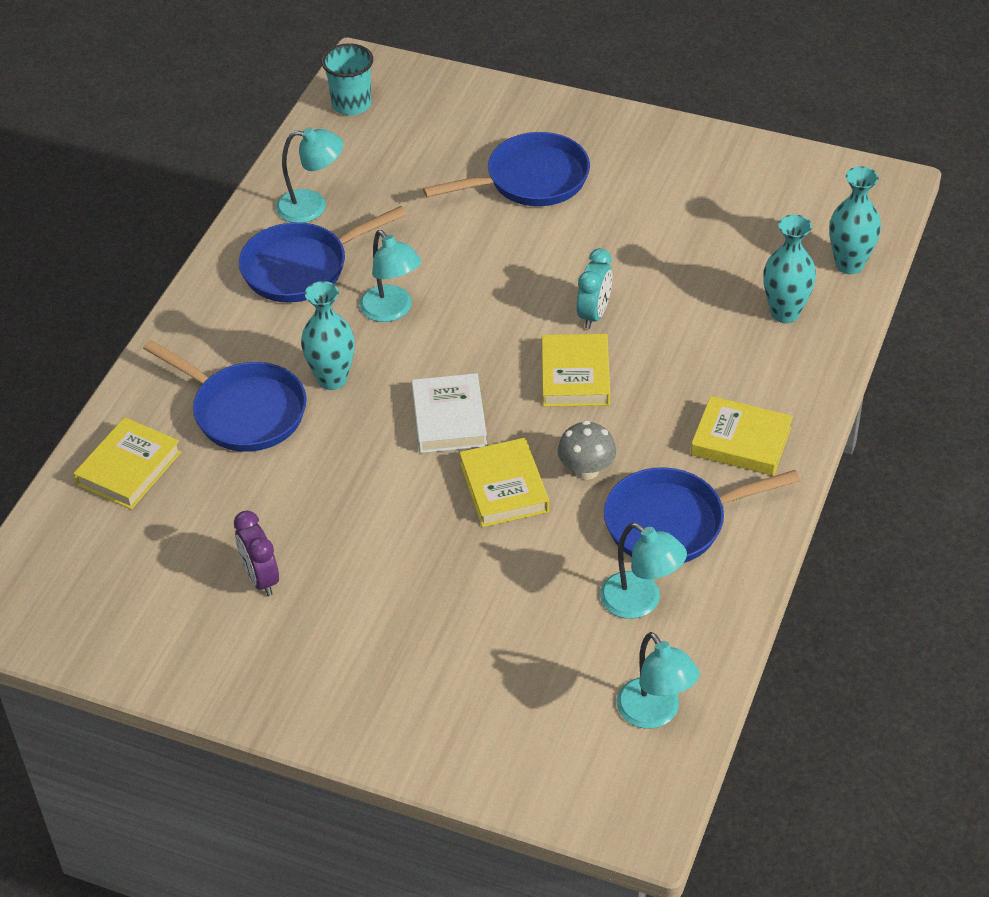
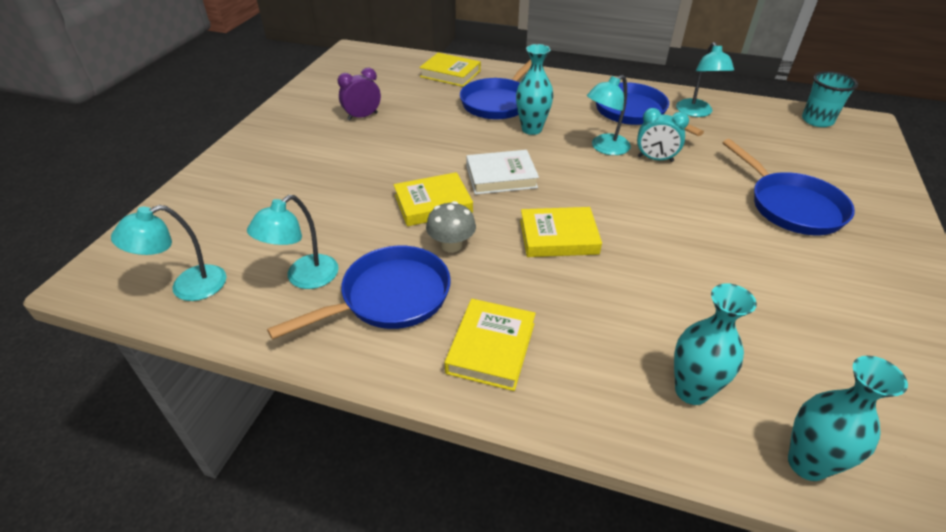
camera: 85 degrees right, 5 degrees down
(594, 314) = (637, 246): turquoise clock -> turquoise clock (655, 159)
(672, 522) = (389, 297): blue pan -> blue pan turned 75 degrees clockwise

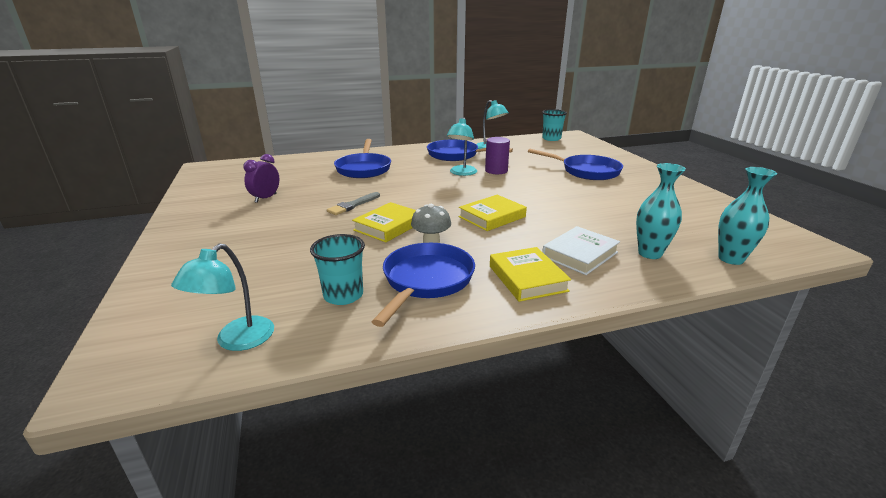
camera: 35 degrees left, 15 degrees down
(304, 278) = (343, 295): turquoise lamp -> turquoise cup
(430, 158) = (353, 205): none -> grey brush
(450, 74) = (308, 163): yellow book -> none
(501, 176) = (416, 201): white book -> white book (580, 254)
(531, 129) = (405, 175): turquoise vase -> none
(655, 159) = (496, 171): turquoise clock -> purple cylinder

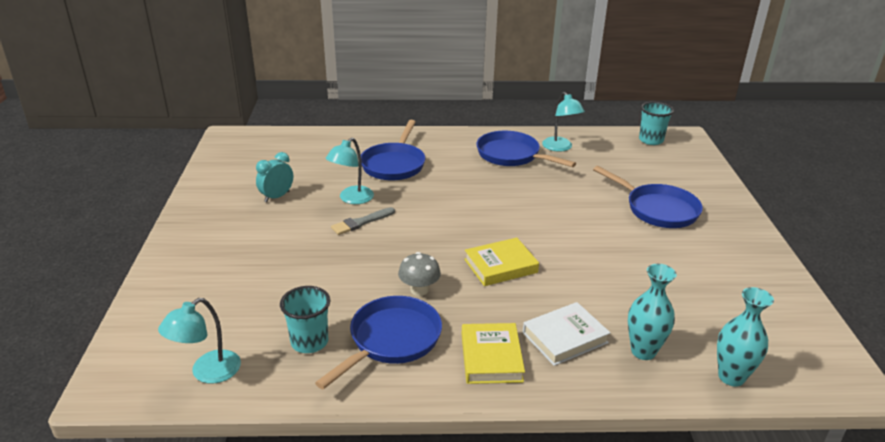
camera: 15 degrees right, 5 degrees up
(266, 198) = (277, 197): purple clock -> turquoise clock
(388, 226) = (385, 260): yellow book -> none
(461, 173) = (502, 189): turquoise lamp -> turquoise lamp (351, 199)
(496, 171) = (545, 191): purple cylinder -> none

